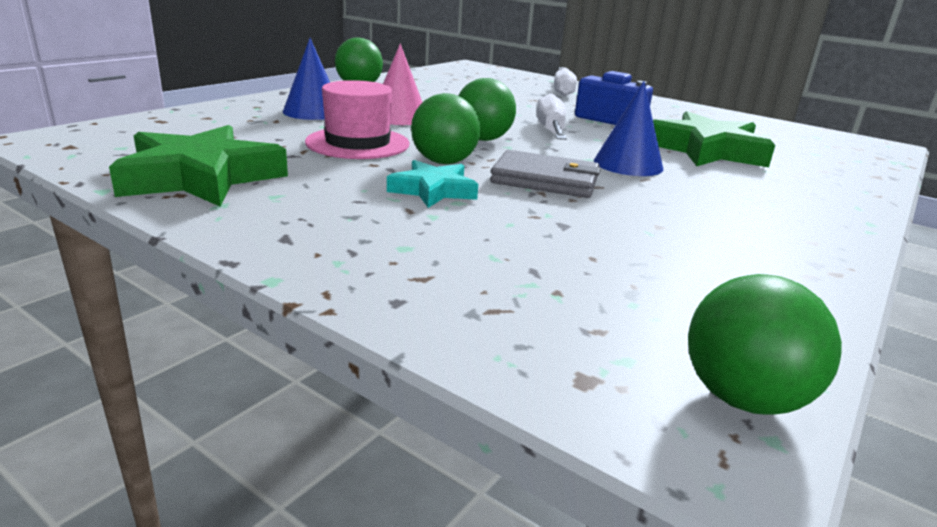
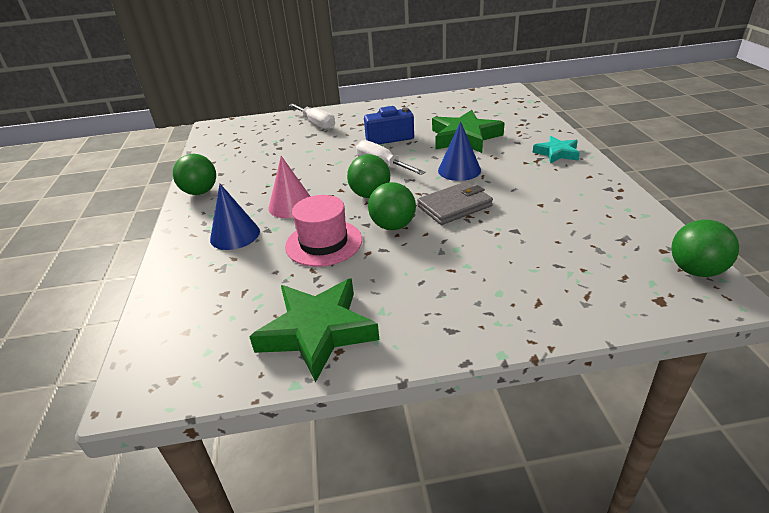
camera: 40 degrees left, 10 degrees up
(433, 190) = (432, 249): turquoise star -> turquoise star (557, 153)

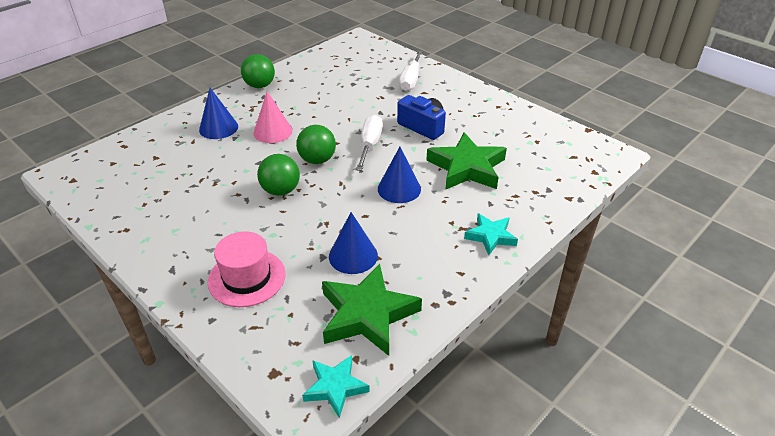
camera: 50 degrees right, 5 degrees up
(317, 331) = (139, 212): green star -> green star (367, 314)
(324, 243) = (235, 169): pink hat -> pink hat (247, 278)
(454, 206) = (335, 210): grey wallet -> none
(528, 215) = (353, 256): none -> blue cone
(695, 270) = (335, 387): green ball -> turquoise star

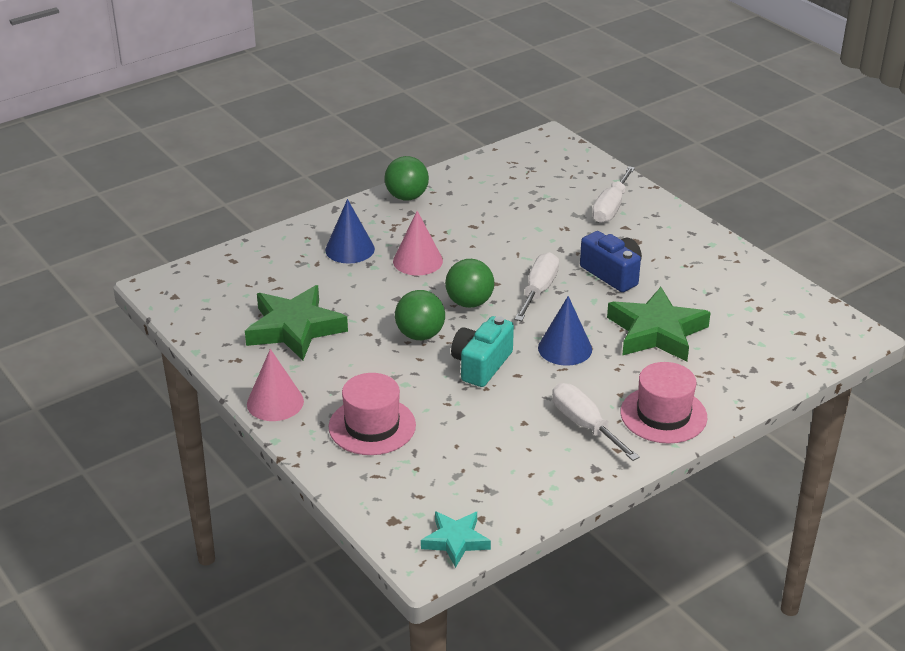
camera: 10 degrees right, 5 degrees down
(159, 265) = (275, 402): none -> pink cone
(334, 210) = (481, 365): none -> turquoise camera
(353, 256) = (495, 417): blue cone -> none
(367, 314) = (501, 478): green star -> green star (294, 328)
(429, 253) = (585, 425): none -> white screwdriver
(490, 236) = (663, 415): turquoise star -> pink hat

